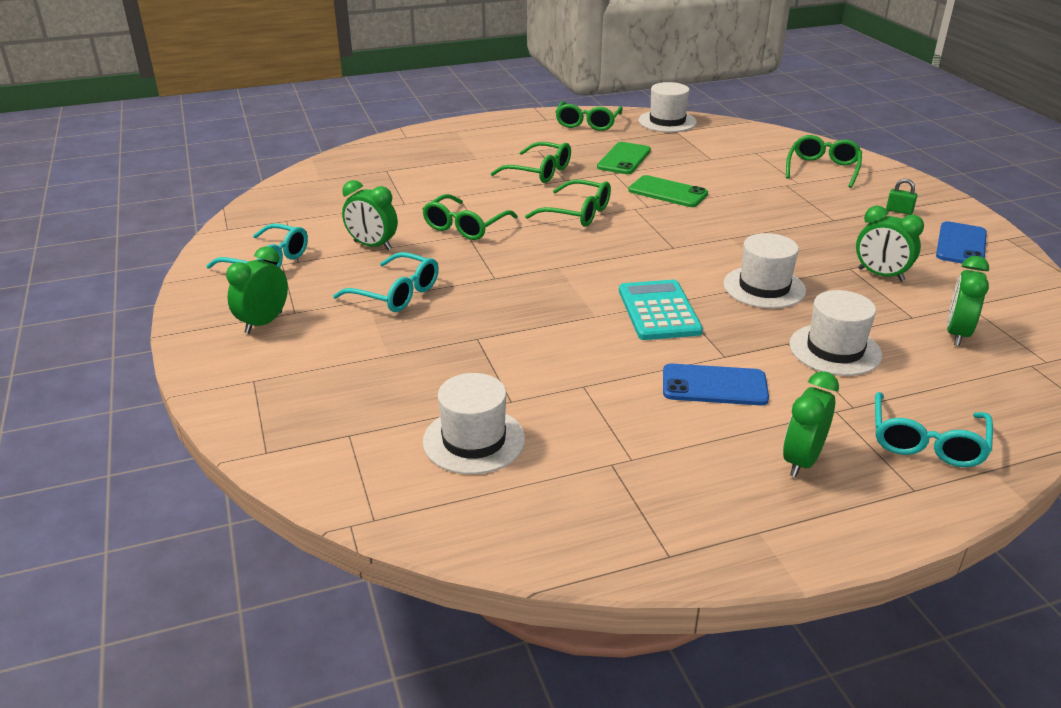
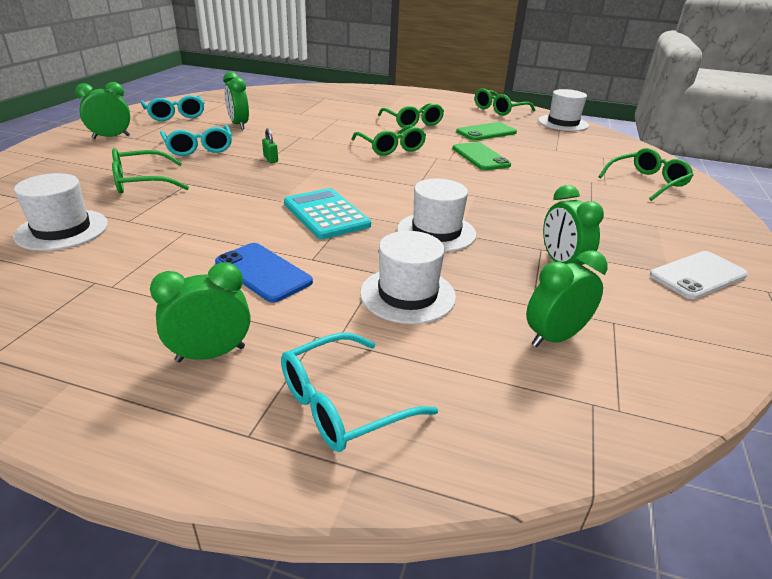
camera: 35 degrees right, 0 degrees up
(465, 226) = (307, 133): green glasses -> green glasses (142, 182)
(659, 311) = (326, 214): turquoise calculator -> turquoise calculator turned 60 degrees counterclockwise
(899, 211) = (672, 230): green padlock -> green padlock (270, 159)
(961, 244) = (697, 275): blue phone -> white phone

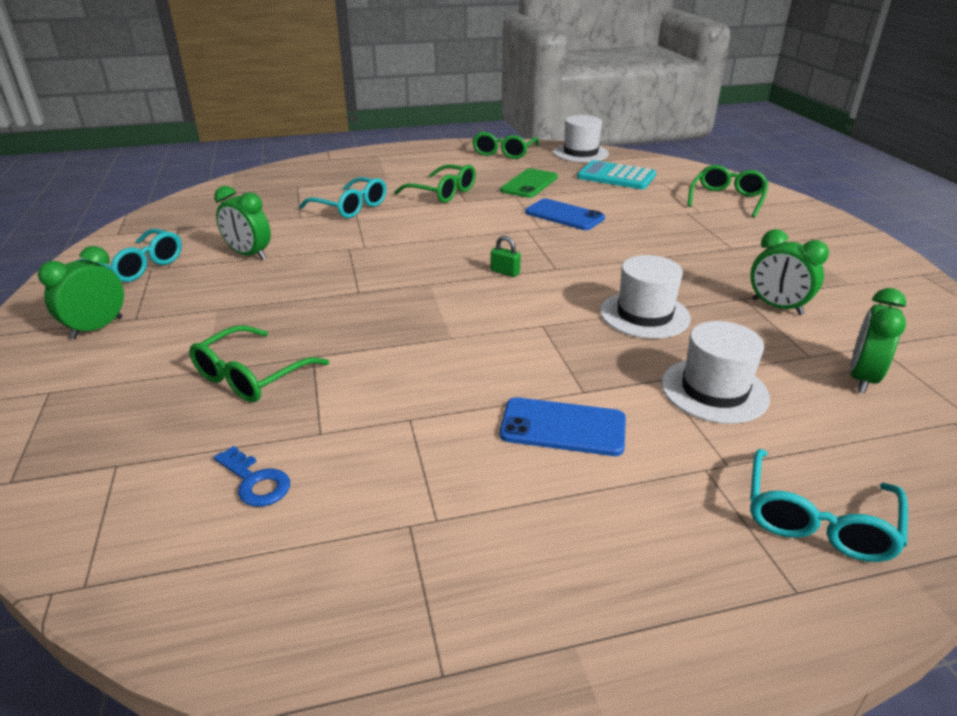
camera: 30 degrees left, 0 degrees up
(62, 230) = (255, 481): white hat -> blue key
(199, 148) = (249, 304): turquoise glasses -> turquoise glasses (351, 207)
(211, 354) = (651, 537): green clock -> none
(270, 159) = (360, 289): green padlock -> green padlock (505, 272)
(326, 214) = (522, 335): turquoise calculator -> turquoise calculator (616, 176)
(391, 148) = (467, 232): green glasses -> none
(480, 157) = (564, 215): green phone -> blue phone
(697, 275) = (869, 278): white phone -> none

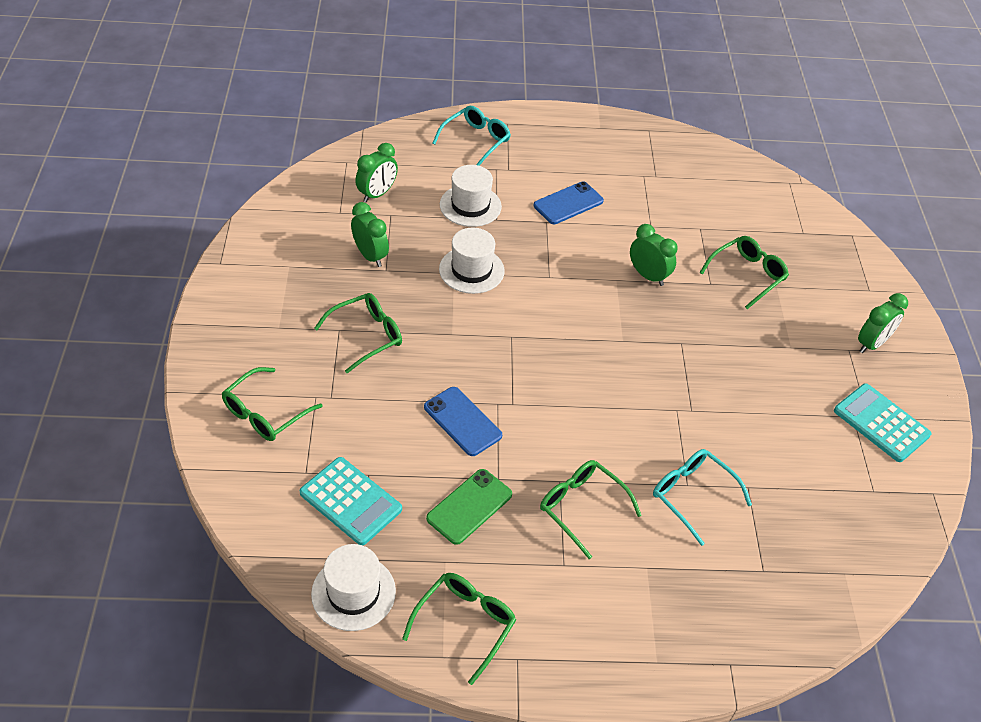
camera: 170 degrees left, 15 degrees up
(138, 266) = (881, 423): turquoise glasses -> turquoise calculator
(249, 255) = (784, 419): green clock -> green clock (648, 276)
(255, 481) = (729, 209): blue key -> none
(505, 272) = (556, 341): green padlock -> none
(563, 427) = (568, 203): blue phone -> blue phone turned 60 degrees counterclockwise
(701, 248) = (367, 336): none -> green glasses

